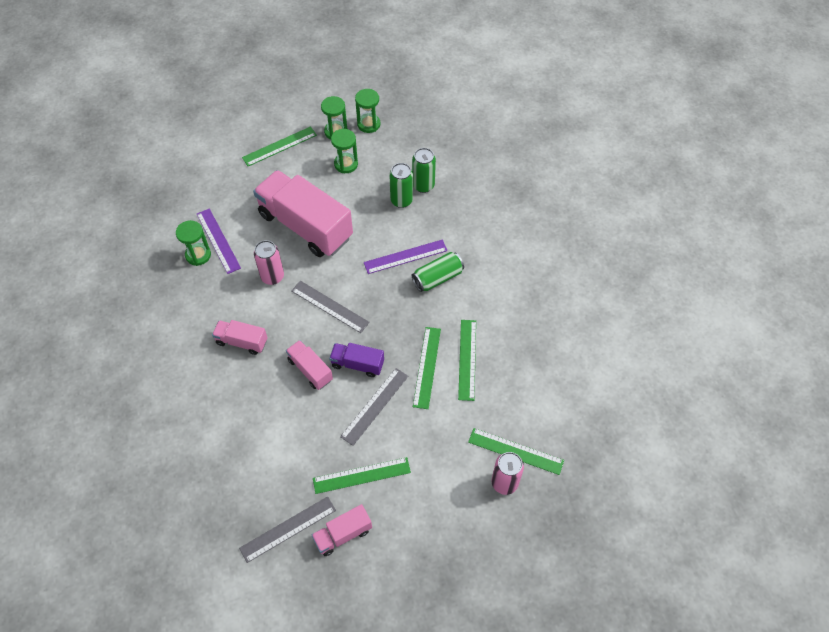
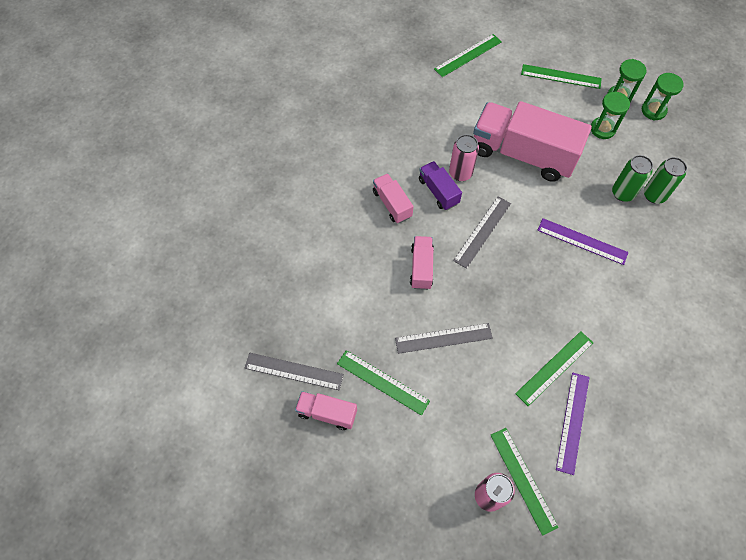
camera: 45 degrees right, 5 degrees up
(198, 255) = (421, 114): green hourglass -> none
(218, 240) = (445, 115): purple ruler -> purple ruler (572, 422)
(305, 226) = (523, 154): pink truck -> pink truck turned 60 degrees counterclockwise
(329, 306) = (482, 231): grey ruler -> grey ruler turned 45 degrees clockwise
(357, 364) = (461, 294): purple truck -> purple truck (438, 191)
(426, 367) = (514, 344): green ruler -> green ruler (467, 55)
(437, 278) = (593, 280): green can -> none

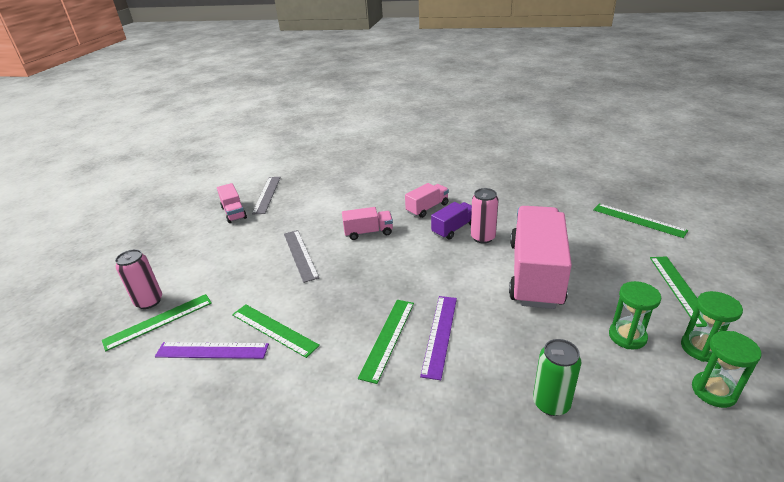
camera: 80 degrees right, 30 degrees down
(327, 413) = (234, 213): pink truck -> pink truck turned 150 degrees clockwise
(383, 382) = (258, 231): green ruler -> green ruler (388, 338)
(482, 231) = (421, 260): grey ruler -> none
(623, 193) = (533, 367): green can -> none

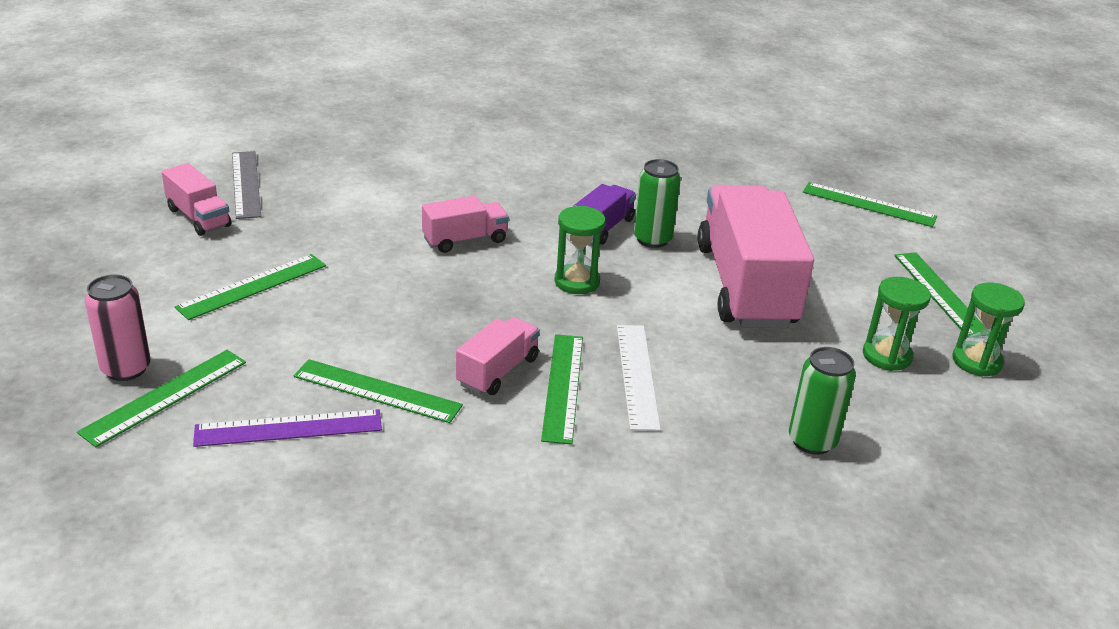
camera: 20 degrees left, 0 degrees up
(240, 255) = (252, 286): none -> green ruler
(300, 254) = (363, 280): grey ruler -> none
(427, 208) = (547, 198): pink truck -> pink truck (498, 371)
(439, 334) = (636, 375): purple ruler -> white ruler
(483, 237) = (652, 239): pink can -> green can
(713, 391) = (998, 407): green hourglass -> green hourglass (577, 282)

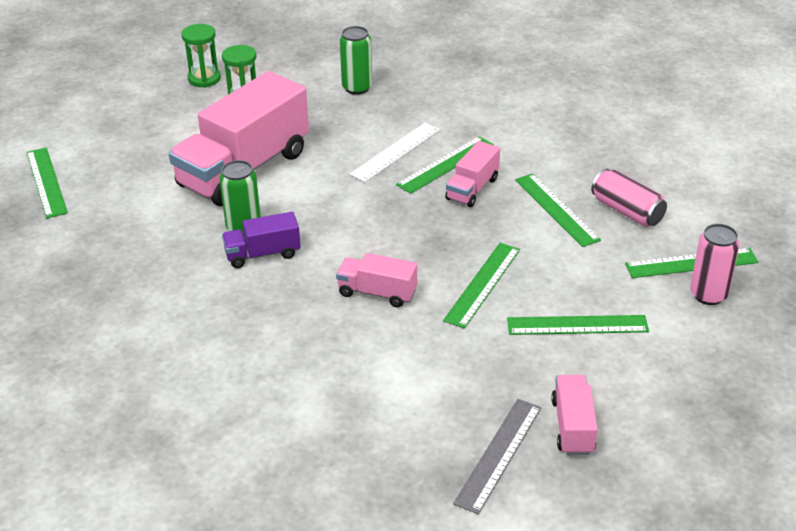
camera: 135 degrees left, 5 degrees up
(288, 428) = (627, 211): purple ruler -> pink can
(498, 371) = (472, 189): pink truck -> pink truck turned 45 degrees counterclockwise
(577, 282) = (345, 221): green hourglass -> none
(940, 293) = (142, 113): green ruler -> green ruler (483, 284)

